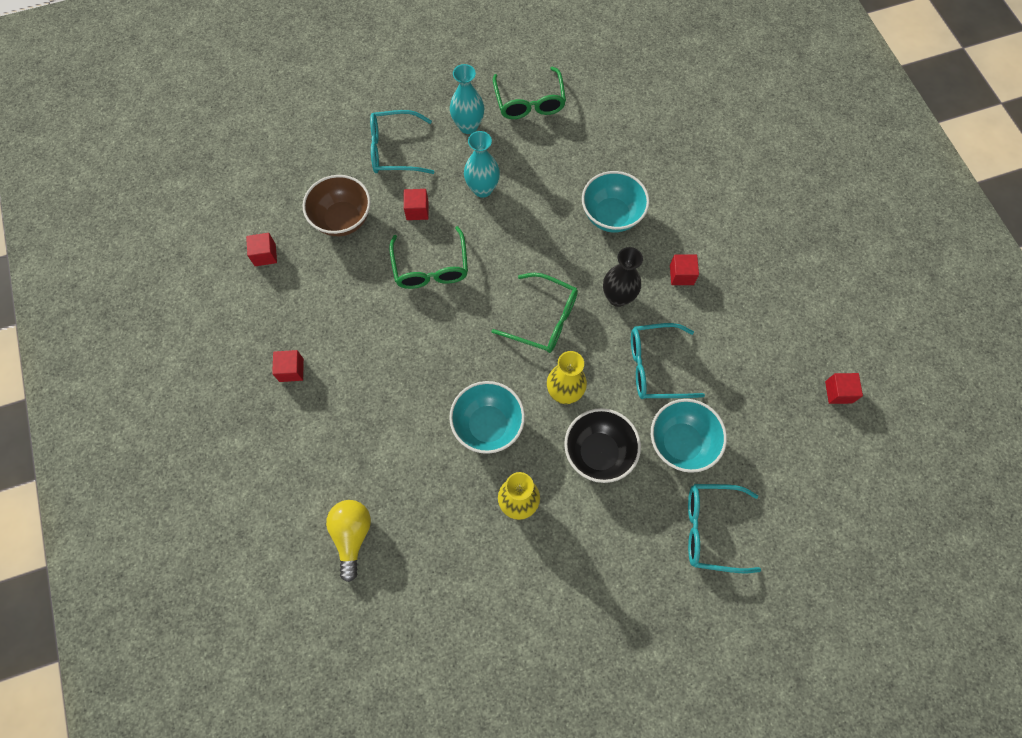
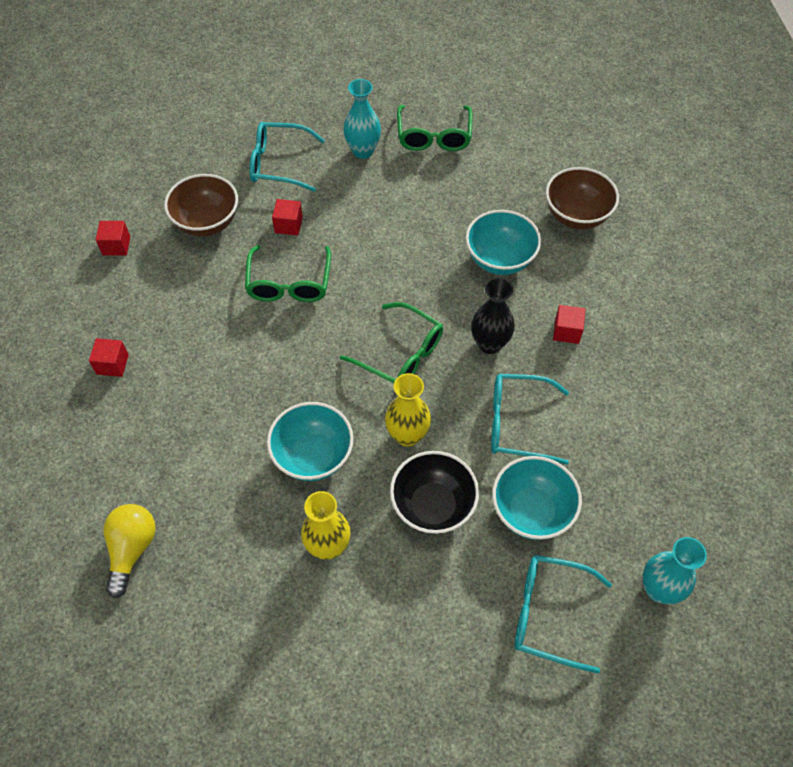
camera: 10 degrees right, 10 degrees down
(482, 189) = (364, 214): turquoise vase -> turquoise vase (659, 589)
(670, 163) = (576, 216): none -> brown bowl
(838, 392) = (729, 485): red cube -> none

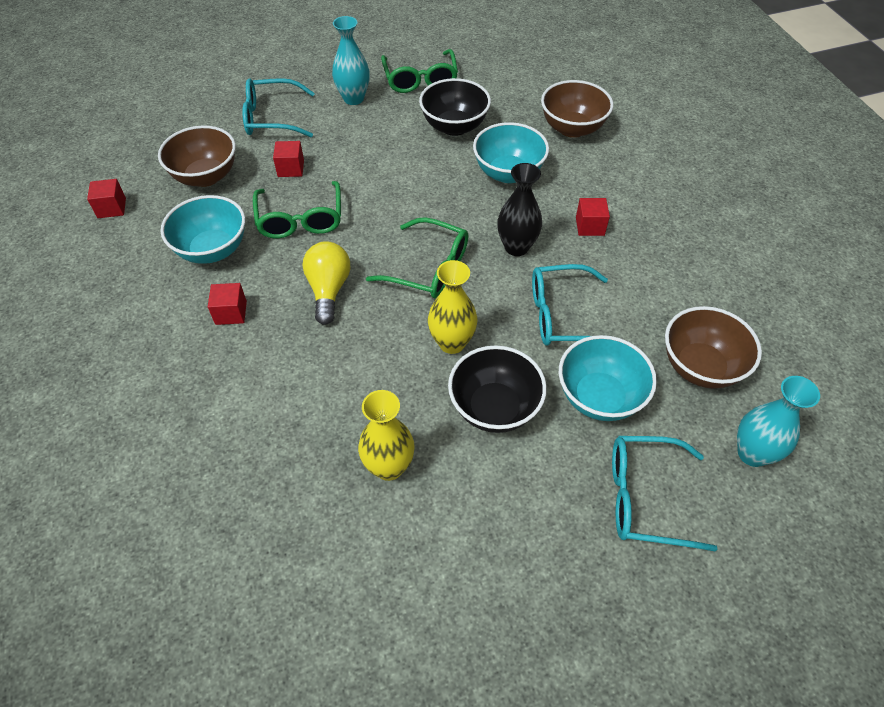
camera: 10 degrees left, 5 degrees down
(112, 364) = (119, 319): red cube -> red cube (231, 313)
(132, 549) = (164, 506): yellow light bulb -> yellow light bulb (328, 290)
(313, 456) = (355, 377): turquoise bowl -> turquoise bowl (212, 250)
(457, 198) = (454, 126): none -> black bowl
(634, 496) = (700, 367): none -> brown bowl

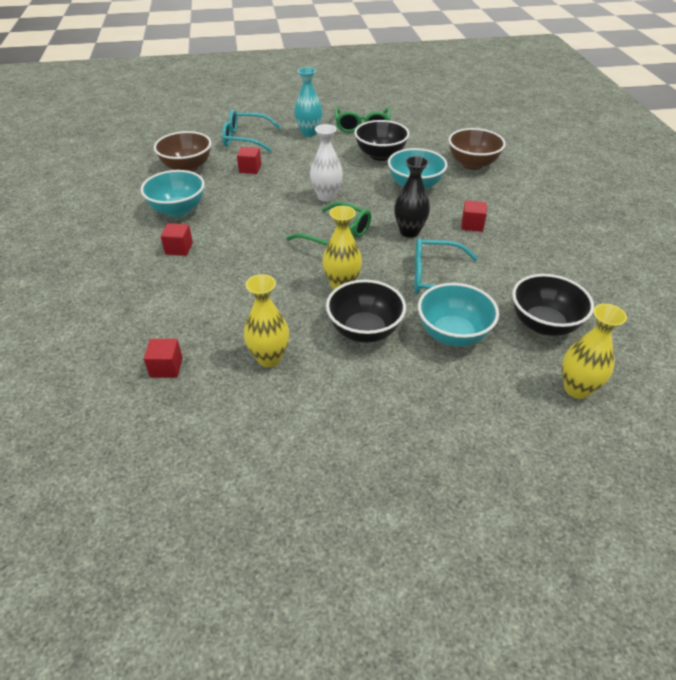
camera: 10 degrees right, 10 degrees down
(112, 208) = (114, 179): red cube -> red cube (166, 367)
(300, 219) = (248, 199): green glasses -> none
(328, 290) = (256, 242): yellow light bulb -> none
(401, 203) = (326, 196): none -> white vase
(645, 498) = (476, 407): turquoise glasses -> none
(700, 367) = (544, 324): brown bowl -> black bowl
(752, 453) = (577, 389): turquoise vase -> yellow vase

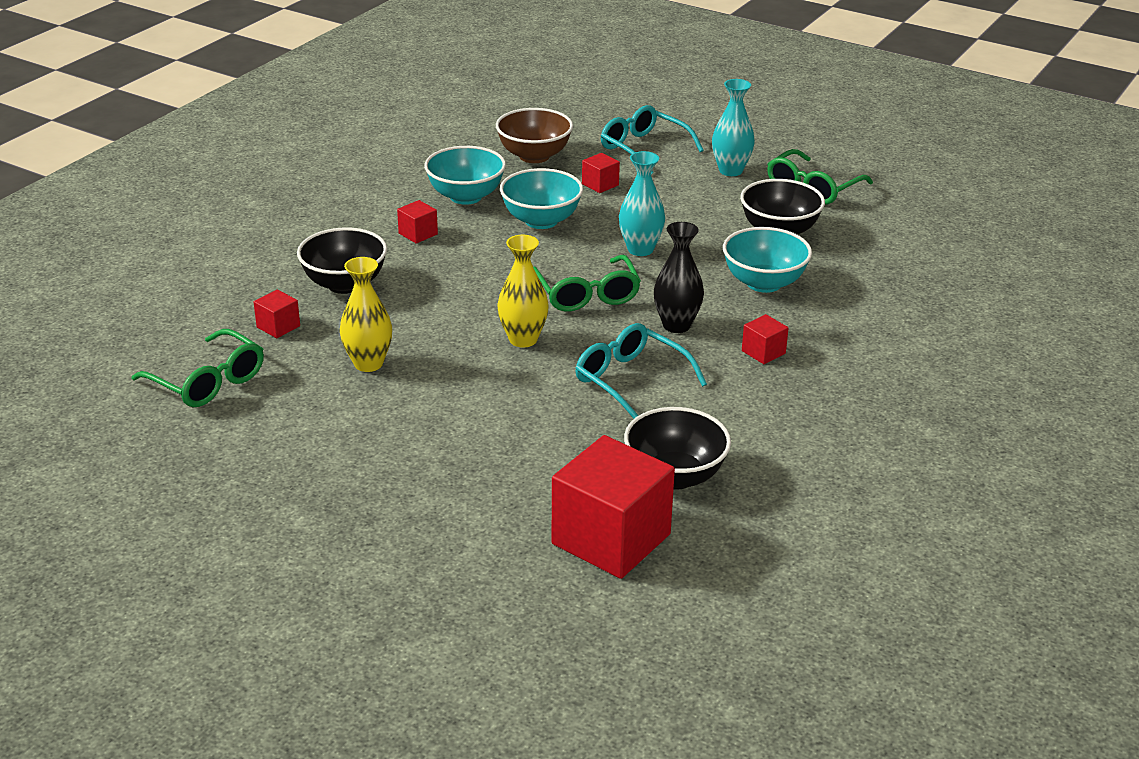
camera: 40 degrees right, 10 degrees down
(168, 446) = (208, 382): none -> green glasses
(326, 196) = (640, 249): white vase -> turquoise vase
(364, 331) = (484, 387): black bowl -> black bowl (345, 284)
(453, 334) = (564, 434): turquoise bowl -> turquoise bowl (541, 221)
(472, 164) = (885, 291): brown bowl -> none
(577, 389) = (611, 539): yellow vase -> red cube

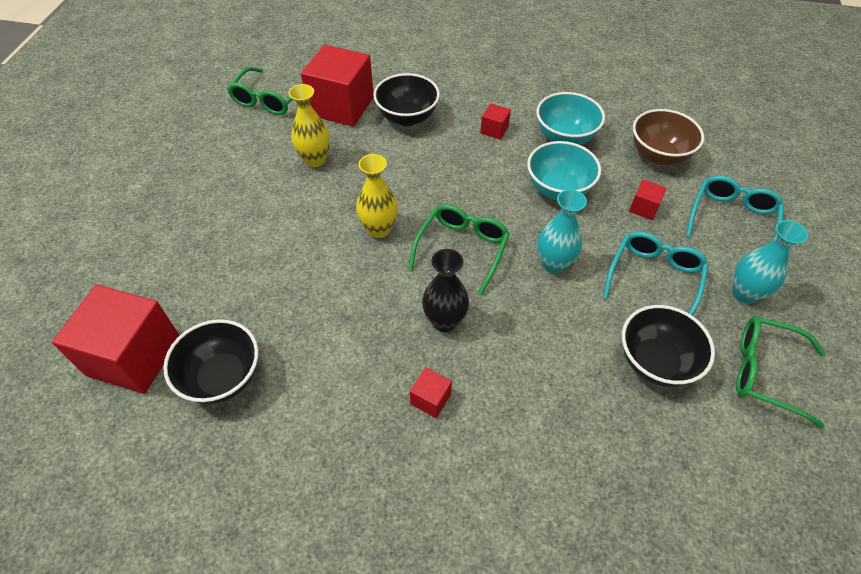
camera: 70 degrees right, 20 degrees up
(278, 326) = (341, 106): red cube -> red cube, size x2.32
(587, 294) = (462, 249): green glasses -> green glasses turned 150 degrees clockwise
(630, 380) = (348, 311): turquoise glasses -> turquoise glasses (654, 278)
(764, 283) = (550, 371): turquoise bowl -> none

